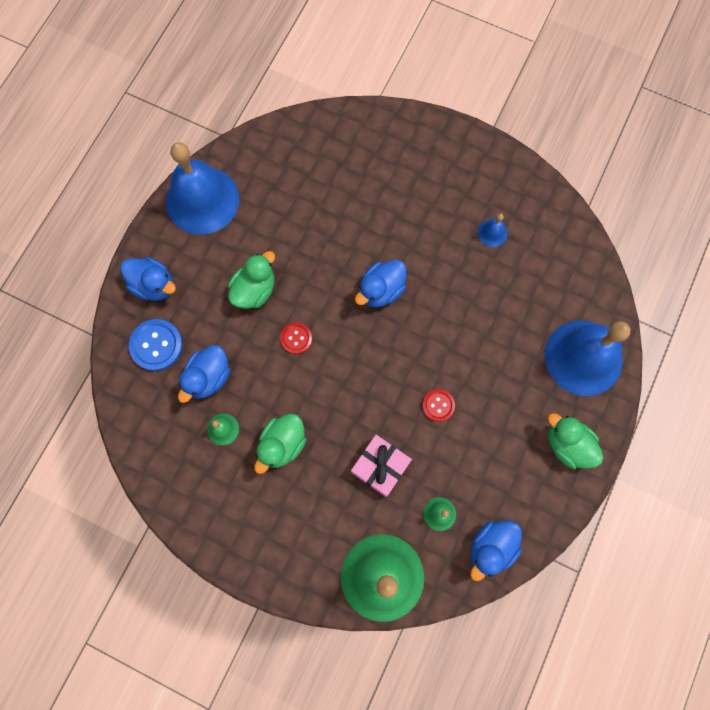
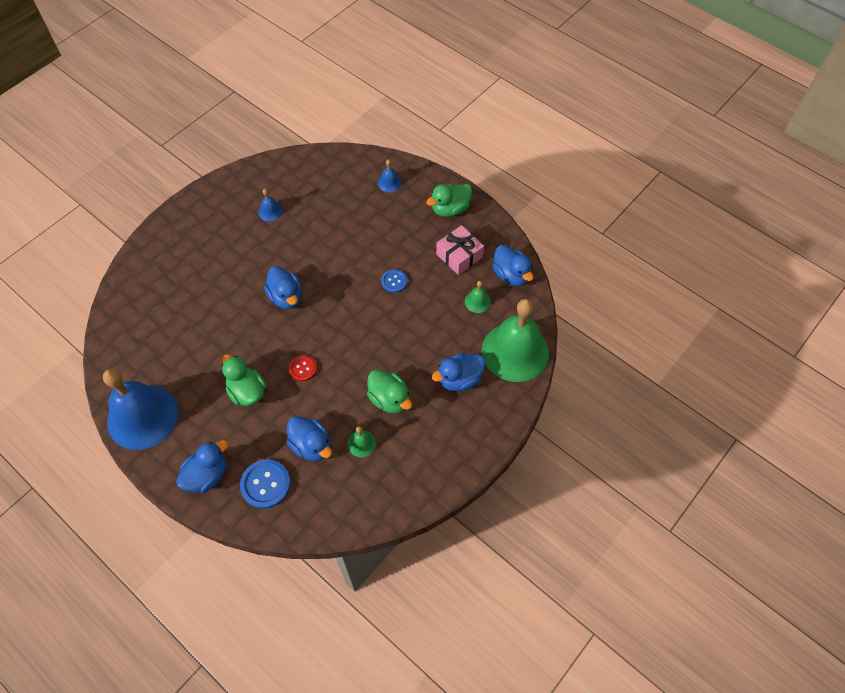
camera: 75 degrees left, 15 degrees down
(327, 518) = (459, 379): none -> blue duck
(380, 466) = (430, 332): pink gift -> pink gift (459, 256)
(438, 405) = (394, 281): red button -> blue button
(583, 357) = (389, 182): blue bell -> blue bell, size x0.40

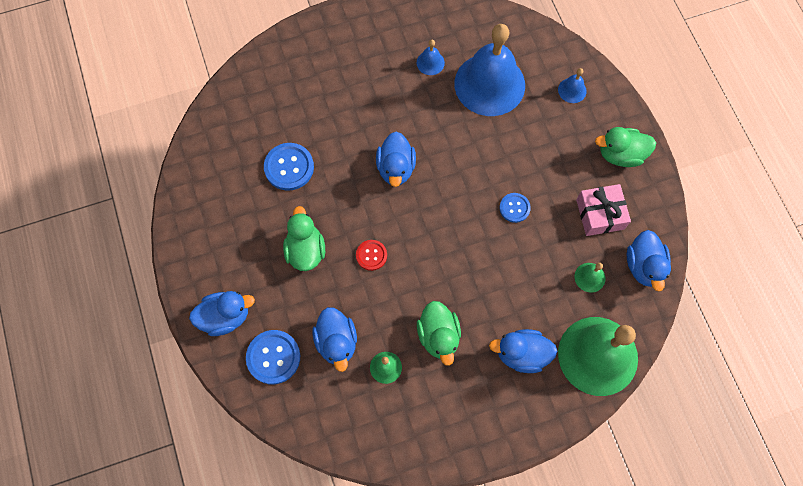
camera: 30 degrees right, 10 degrees up
(142, 416) = (197, 223): blue bell -> blue bell (489, 84)
(198, 338) = (289, 167): none -> blue button

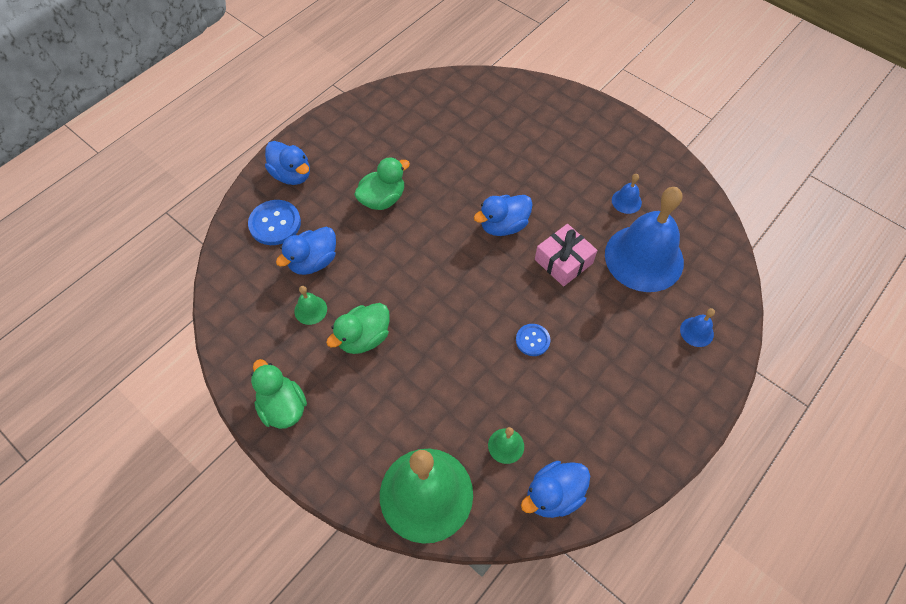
camera: 60 degrees right, 10 degrees down
(289, 167) = (449, 151): blue button -> none
(371, 255) = (408, 248): red button -> none
(521, 354) = (386, 419): blue duck -> none
(600, 214) = (581, 423): pink gift -> pink gift (563, 261)
(620, 154) = (662, 412): green duck -> green duck (283, 407)

